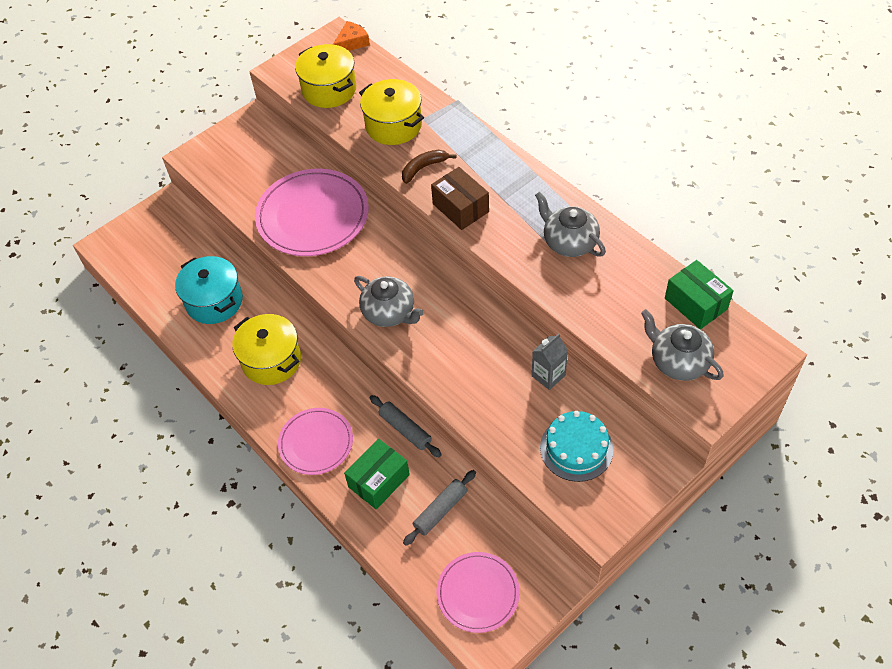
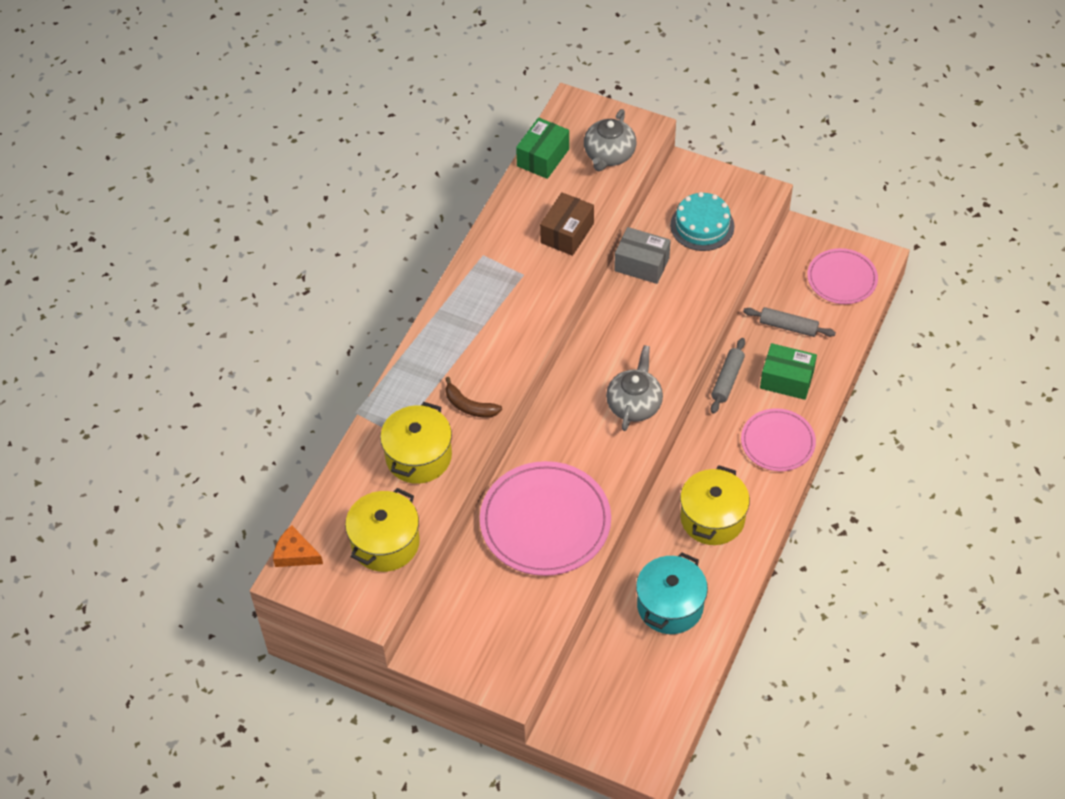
camera: 115 degrees left, 0 degrees up
(460, 208) = (510, 356): brown box -> brown box (567, 233)
(548, 375) = (641, 264): grey carton -> grey box
(569, 242) = (514, 260): grey teapot -> none

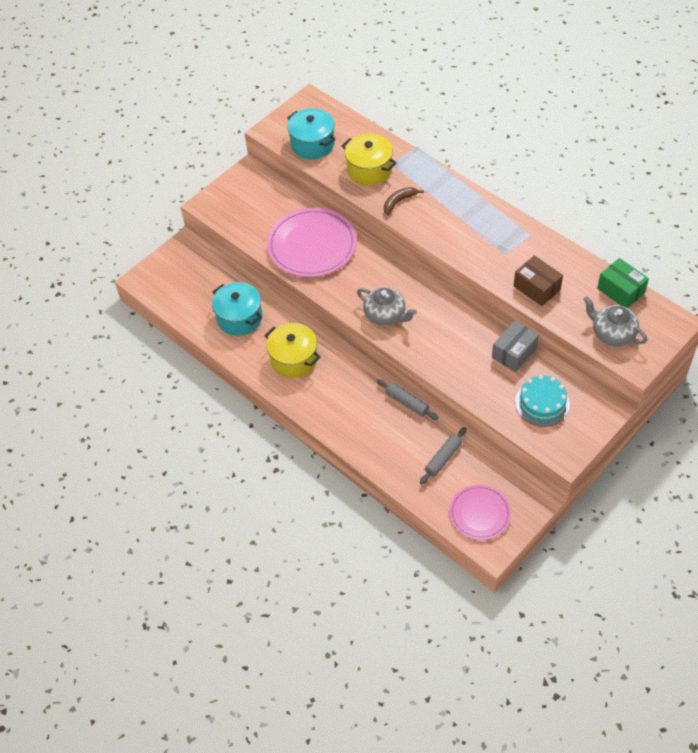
camera: 110 degrees right, 0 degrees up
(295, 554) = (324, 104): orange cheese -> none
(385, 543) = (312, 144): yellow pot -> turquoise pot
(777, 442) = (340, 417): pink plate -> none
(786, 380) = (393, 441): green box -> none

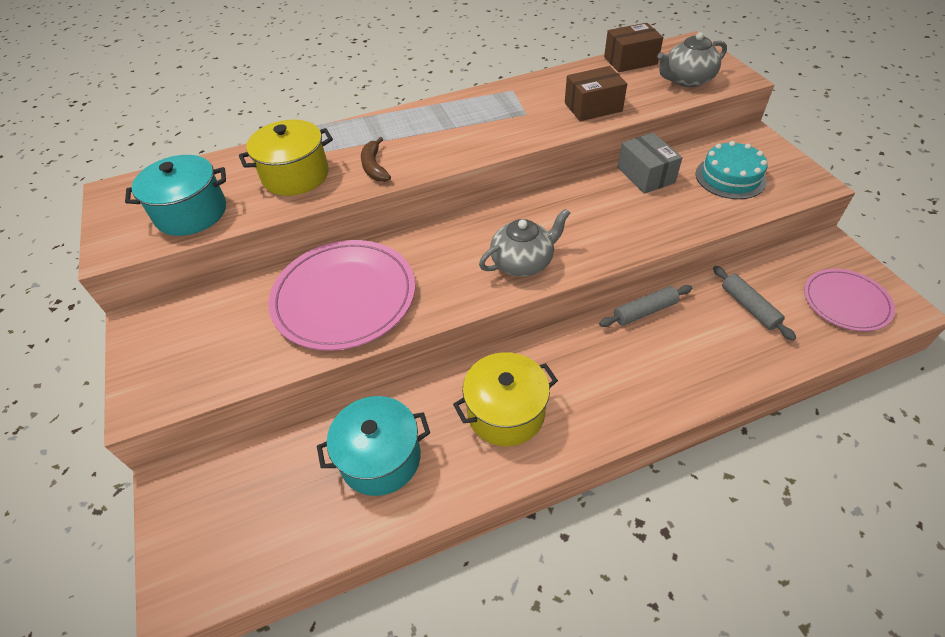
camera: 65 degrees left, 5 degrees down
(620, 291) = (630, 60): green box -> brown box

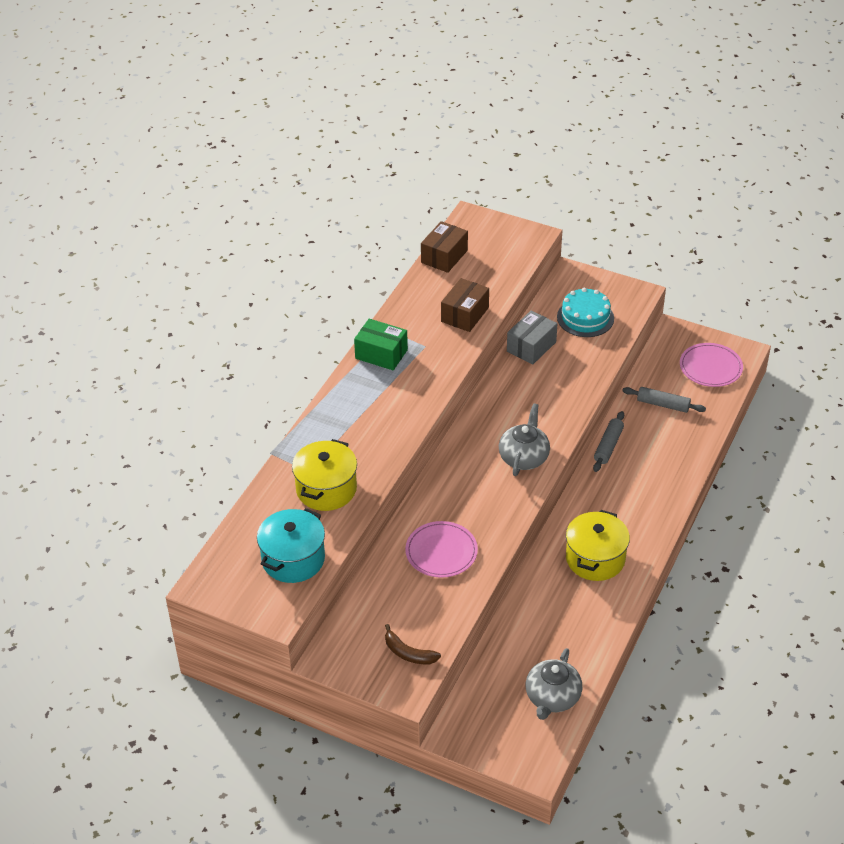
camera: 45 degrees left, 5 degrees down
(344, 297) = (441, 552): pink plate -> pink plate, size x0.60
(374, 167) = (374, 449): brown banana -> brown banana (408, 653)
(380, 458) = (556, 631): turquoise pot -> none
(482, 103) = (381, 354): none -> green box
(646, 175) = (531, 346): grey box -> grey box turned 75 degrees counterclockwise
(687, 80) = (503, 255): grey teapot -> grey teapot (552, 697)

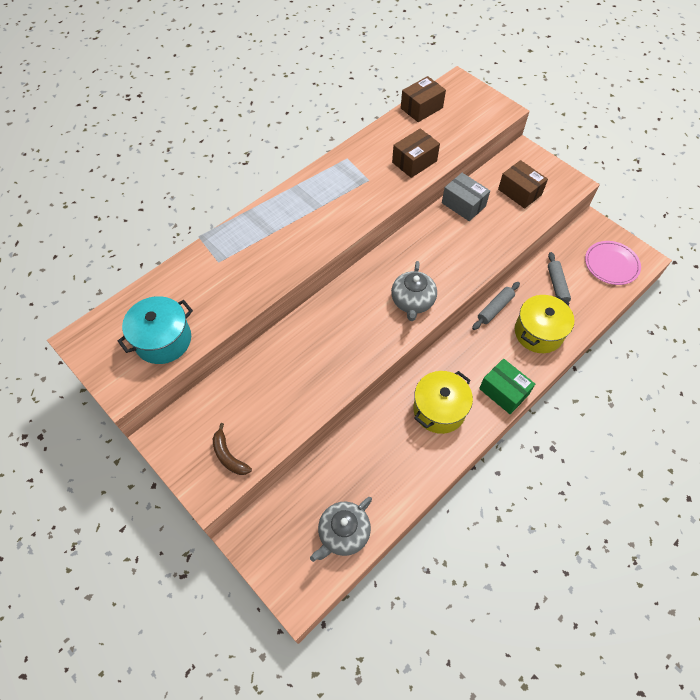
camera: 20 degrees right, 15 degrees up
(326, 489) = (224, 283): yellow pot -> yellow pot (538, 332)
(381, 354) = (330, 176): green box -> green box (504, 391)
(441, 552) = (303, 367): pink plate -> none
(524, 457) = (412, 302): grey teapot -> grey teapot turned 150 degrees clockwise
(531, 346) = (463, 204): grey box -> grey box turned 75 degrees clockwise
(585, 317) = (519, 192): turquoise cake -> brown box
(663, 404) = (557, 285): grey rolling pin -> grey rolling pin turned 45 degrees clockwise

